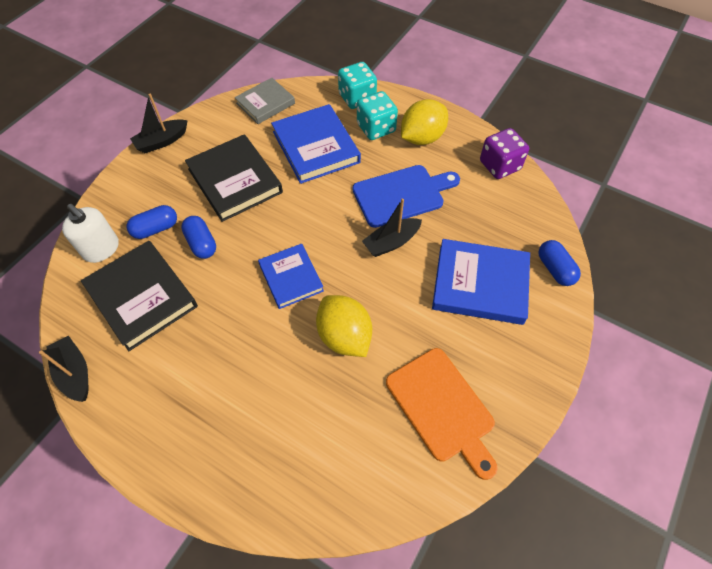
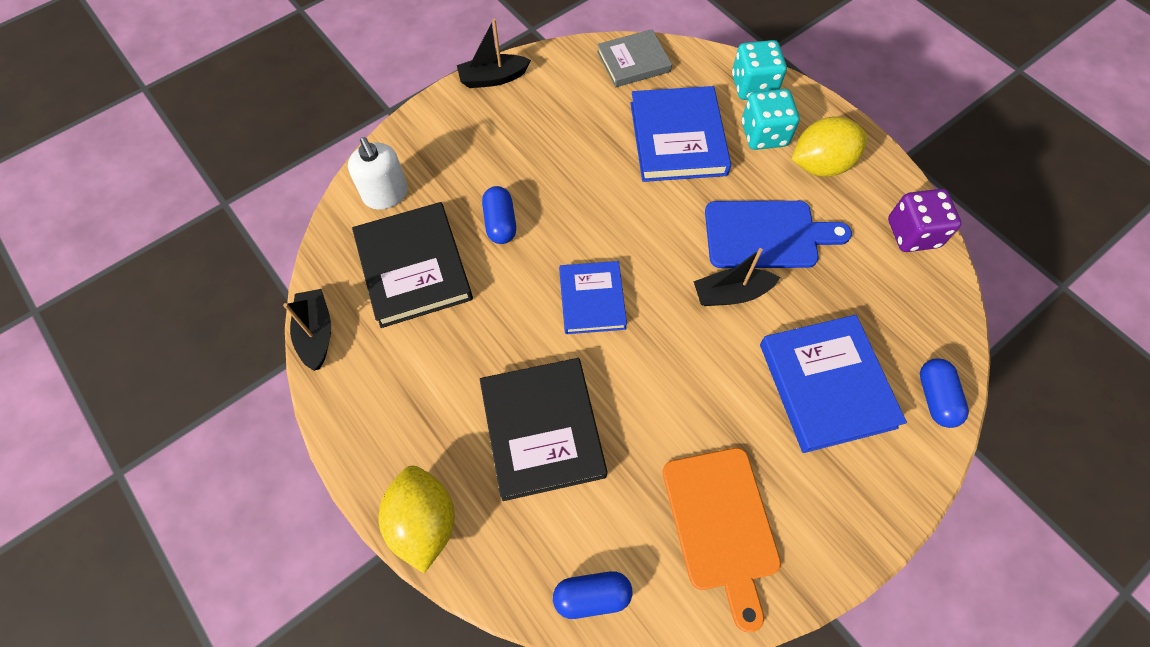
camera: 20 degrees right, 5 degrees up
(156, 229) = (453, 188): blue capsule -> blue capsule (592, 596)
(235, 181) = (564, 154): black book -> black book (542, 430)
(344, 336) = (632, 394): yellow lemon -> yellow lemon (424, 522)
(480, 284) = (826, 385): blue book -> blue book turned 45 degrees clockwise

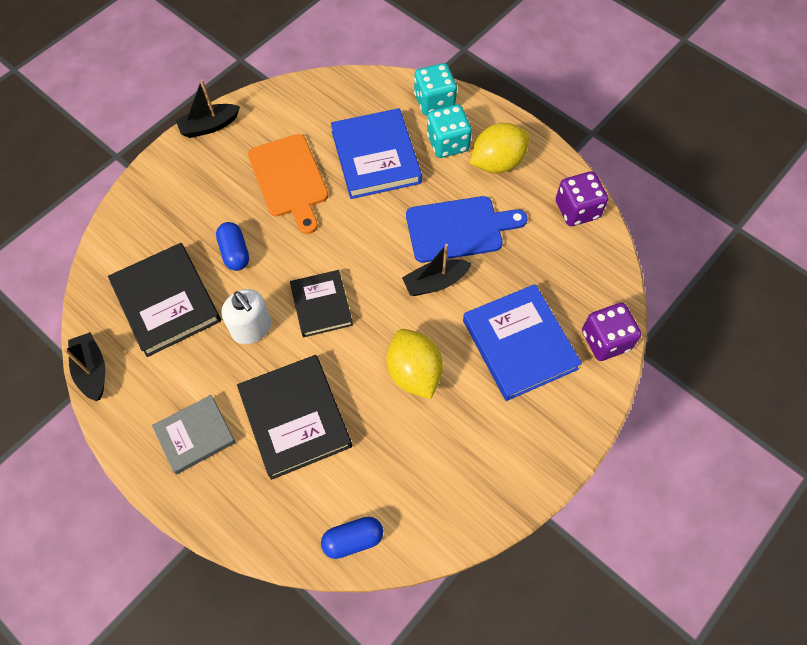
camera: 10 degrees left, 0 degrees up
(386, 194) = (132, 242): white soap dispenser -> white soap dispenser (252, 328)
(424, 522) = (209, 507): yellow lemon -> yellow lemon (414, 372)
(592, 300) = (321, 305): blue book -> black book
(633, 62) = (329, 94): grey book -> grey book (195, 435)
(721, 524) = (448, 467): orange cutting board -> orange cutting board (289, 179)
(935, 398) = (605, 340): blue capsule -> purple dice

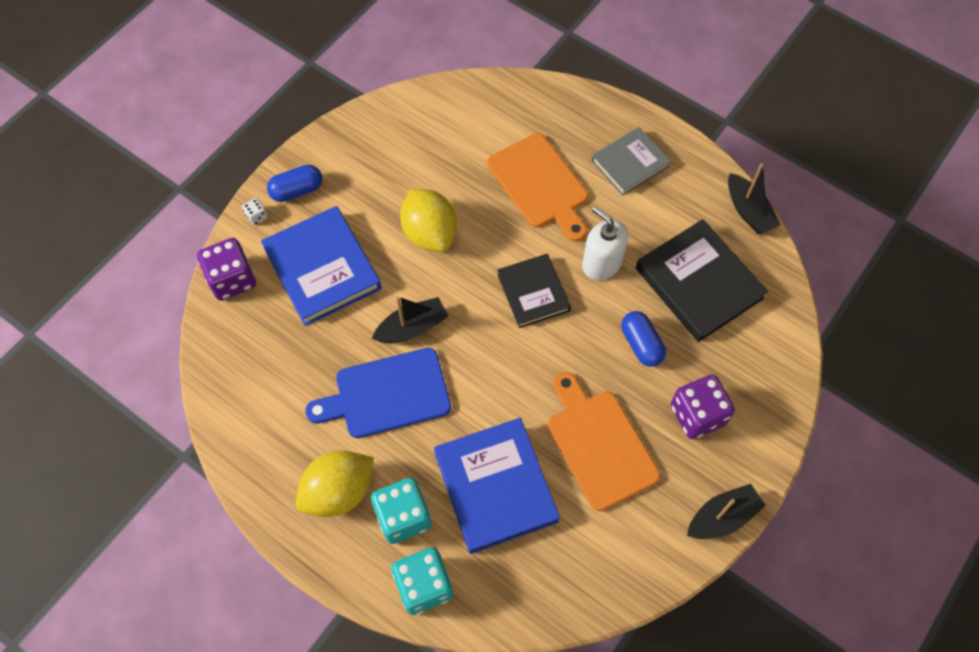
camera: 175 degrees right, 0 degrees up
(295, 418) = (540, 185): black book -> orange cutting board
(353, 540) = (473, 98): blue capsule -> blue capsule (297, 190)
(577, 210) = (243, 431): purple dice -> purple dice (697, 415)
(590, 406) = (257, 216): none -> white dice

